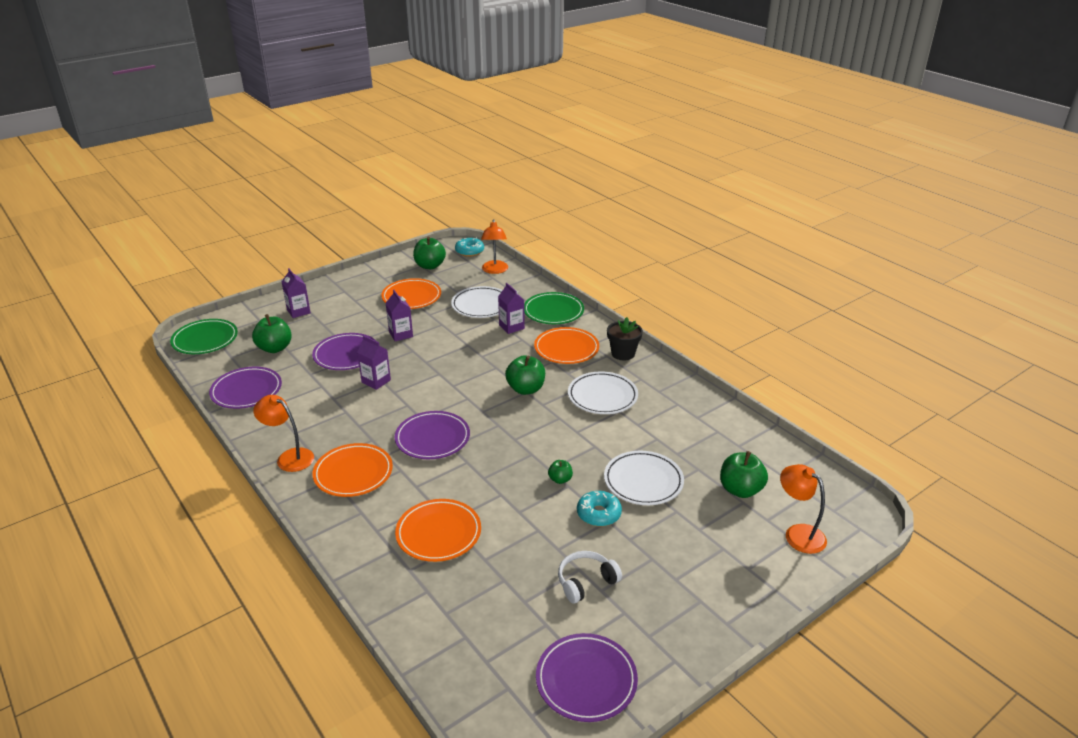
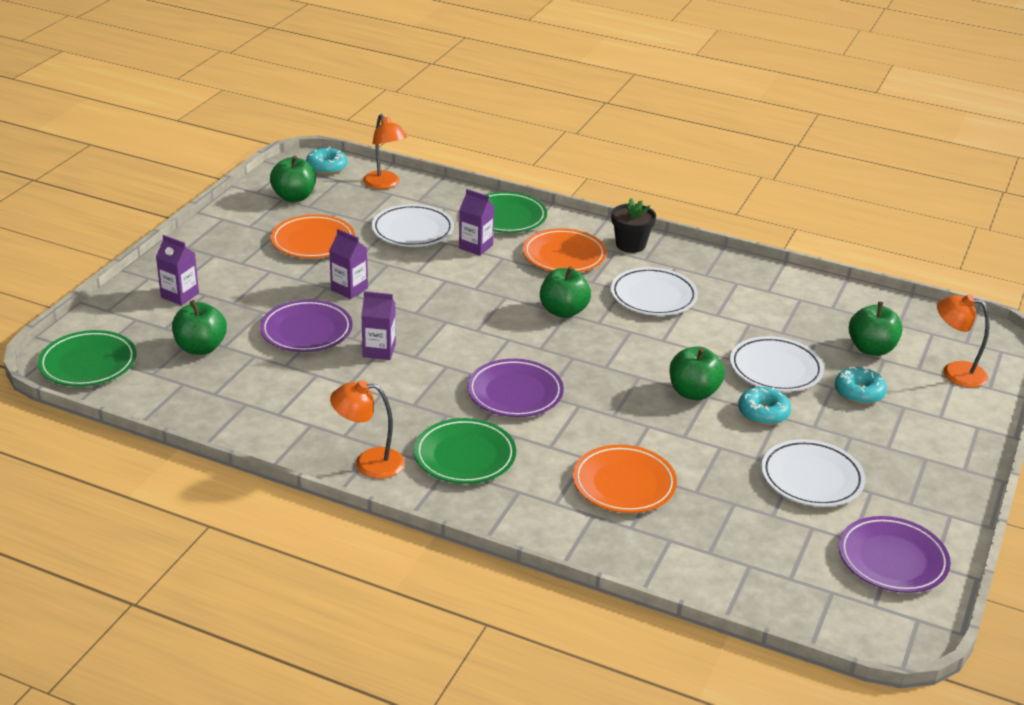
camera: 30 degrees left, 0 degrees up
(246, 391) = (224, 407): purple plate -> none
(353, 473) = (465, 456): orange plate -> green plate
(560, 479) = (693, 392): green apple -> green apple, size x1.86
(586, 582) = (811, 478): white headphones -> white plate
(694, 523) = (859, 392): none -> turquoise donut

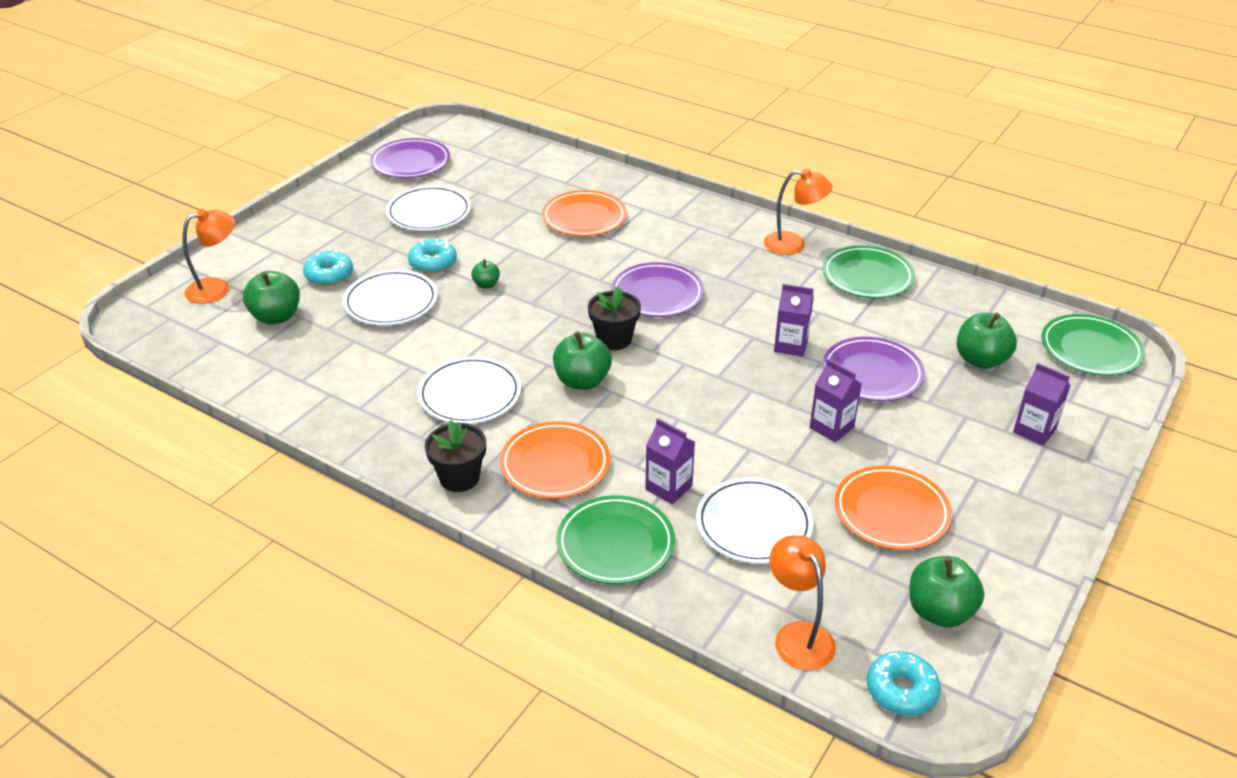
camera: 170 degrees left, 5 degrees up
(465, 456) = (711, 245): green plate -> green plate (867, 277)
(546, 347) = (614, 339): none -> black flower pot
(693, 392) = (486, 284): green apple -> green apple, size x0.54
(955, 372) = (217, 288): orange lamp -> orange lamp turned 60 degrees counterclockwise

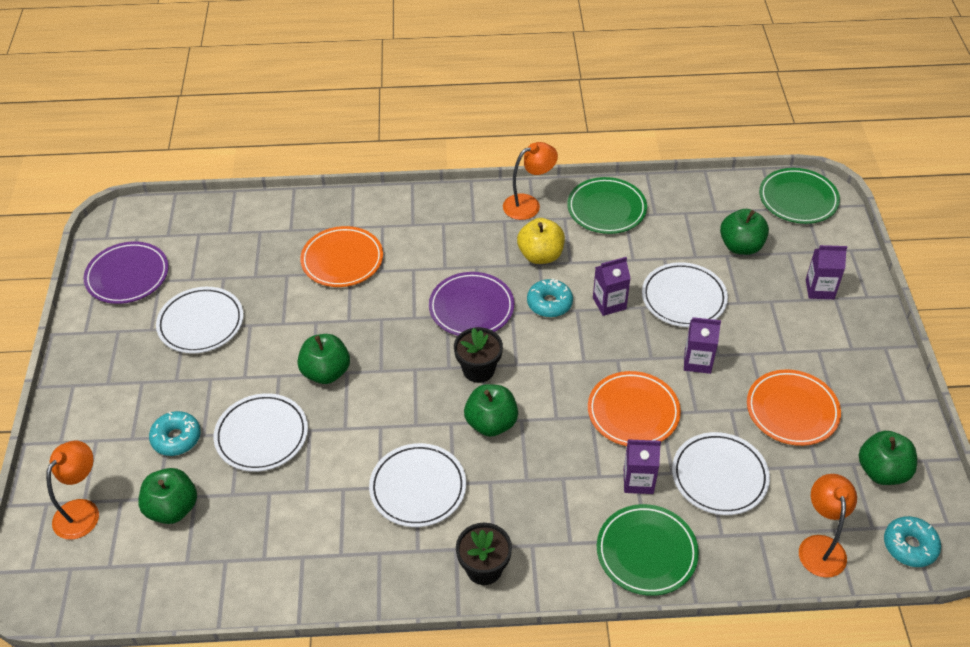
camera: 35 degrees left, 10 degrees up
(433, 263) = (258, 375): turquoise donut -> turquoise donut (549, 303)
(486, 284) = (326, 372): green apple -> green apple, size x1.86
(555, 464) = (542, 511): orange plate -> orange plate (633, 412)
(763, 284) = (540, 255): none -> yellow apple
(798, 635) = (820, 546): orange lamp -> orange lamp turned 60 degrees clockwise
(872, 374) = (683, 298): purple plate -> white plate

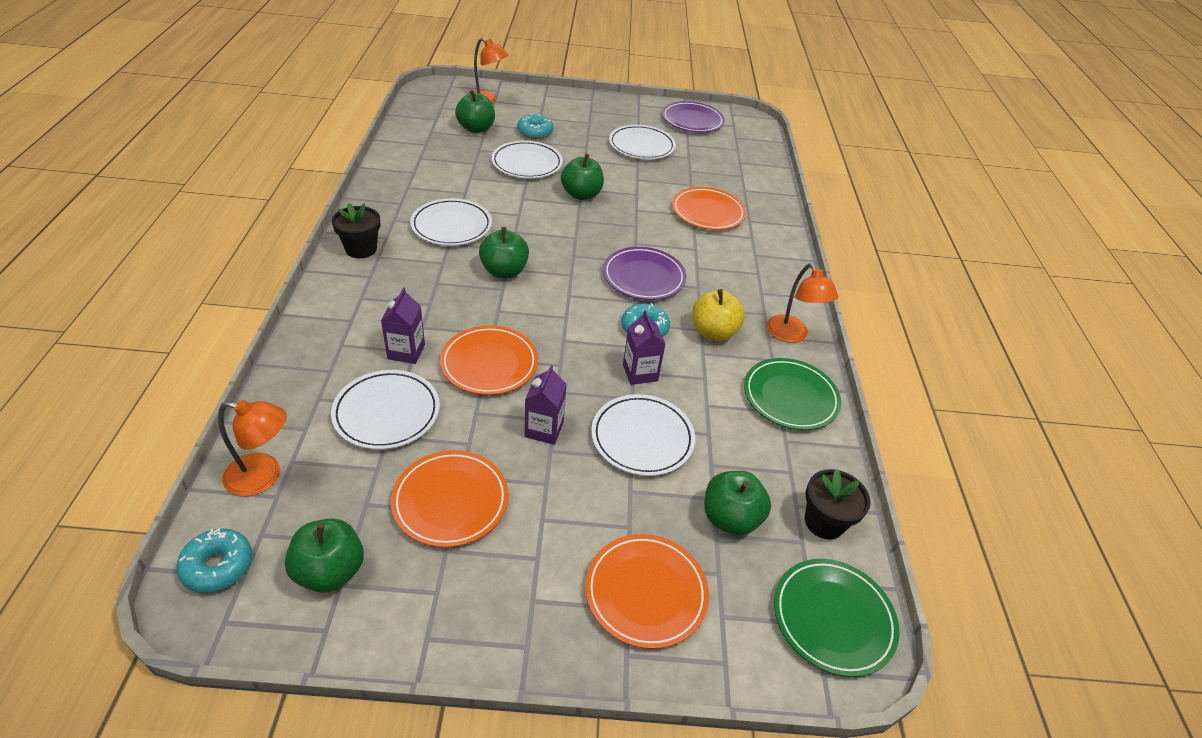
camera: 90 degrees right, 5 degrees down
(478, 370) = (567, 272): black flower pot -> black flower pot (824, 522)
(646, 552) = (327, 342): green plate -> none
(819, 289) = (646, 593): purple carton -> orange plate

